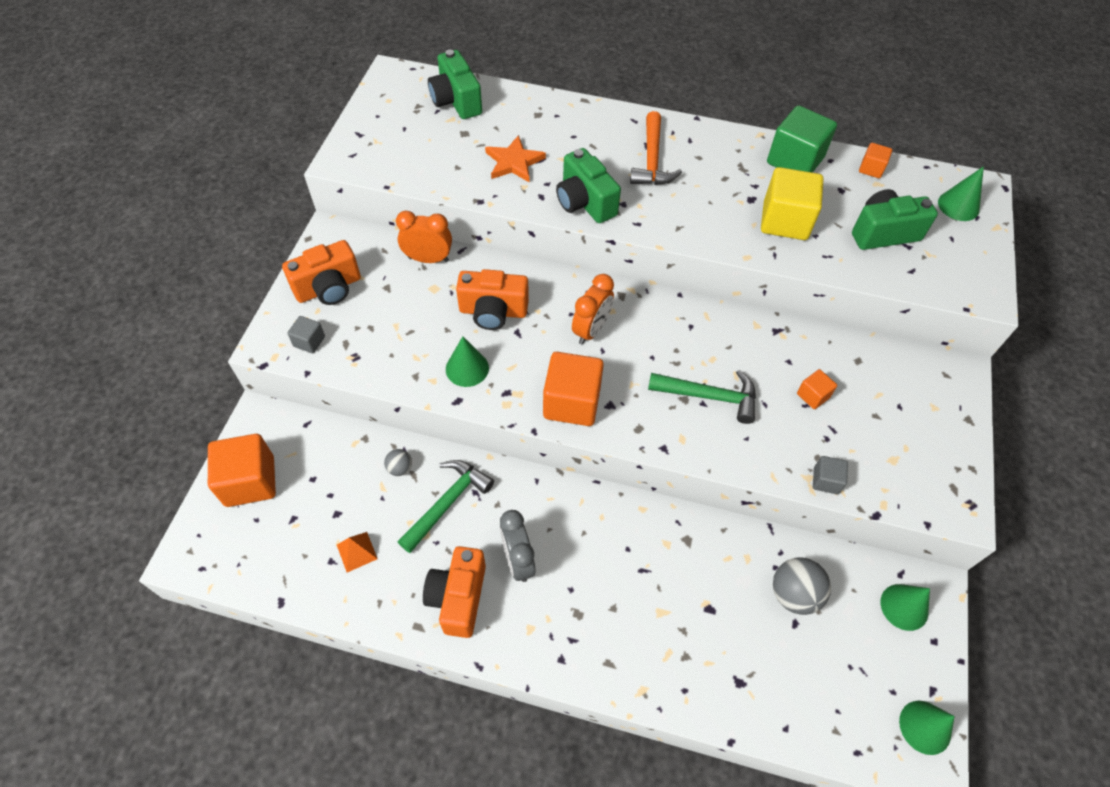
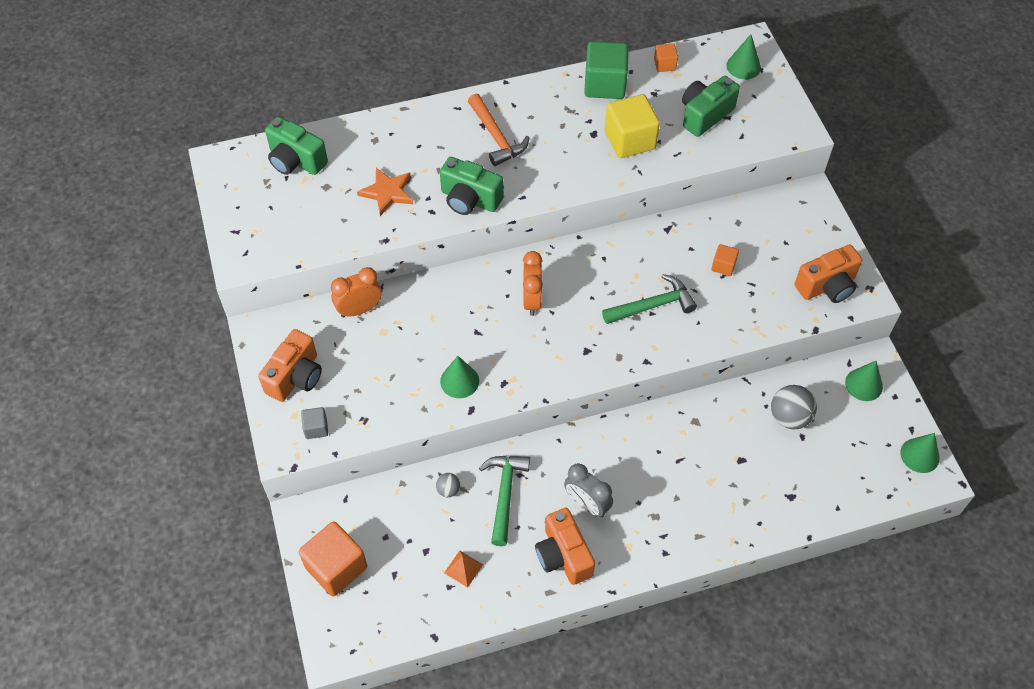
camera: 30 degrees left, 0 degrees up
(493, 311) = (445, 325): orange camera -> orange camera (827, 286)
(572, 402) = (557, 364): orange cube -> none
(825, 481) = (769, 324): grey cube -> none

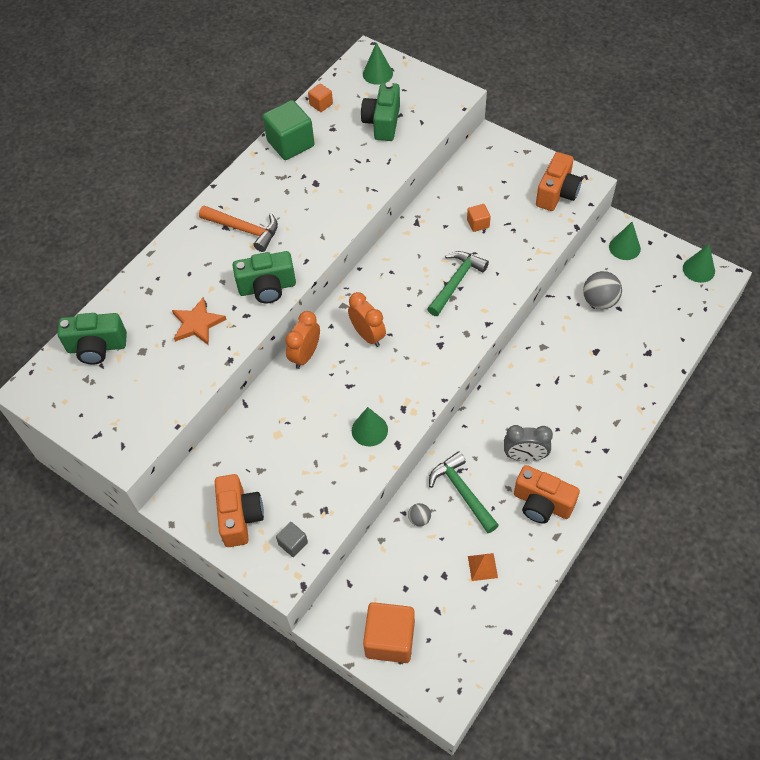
camera: 35 degrees left, 0 degrees up
(359, 309) = (243, 431): orange clock -> orange clock (305, 355)
(630, 140) = (346, 172): yellow cube -> none

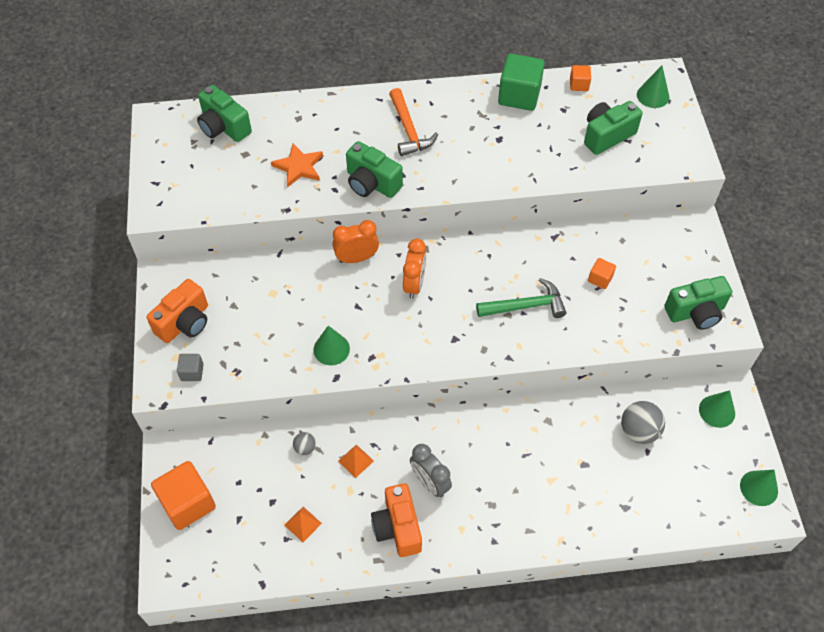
camera: 45 degrees right, 0 degrees up
(462, 492) = (355, 461): green hammer -> orange pyramid
(557, 193) = (695, 312): orange camera -> green camera

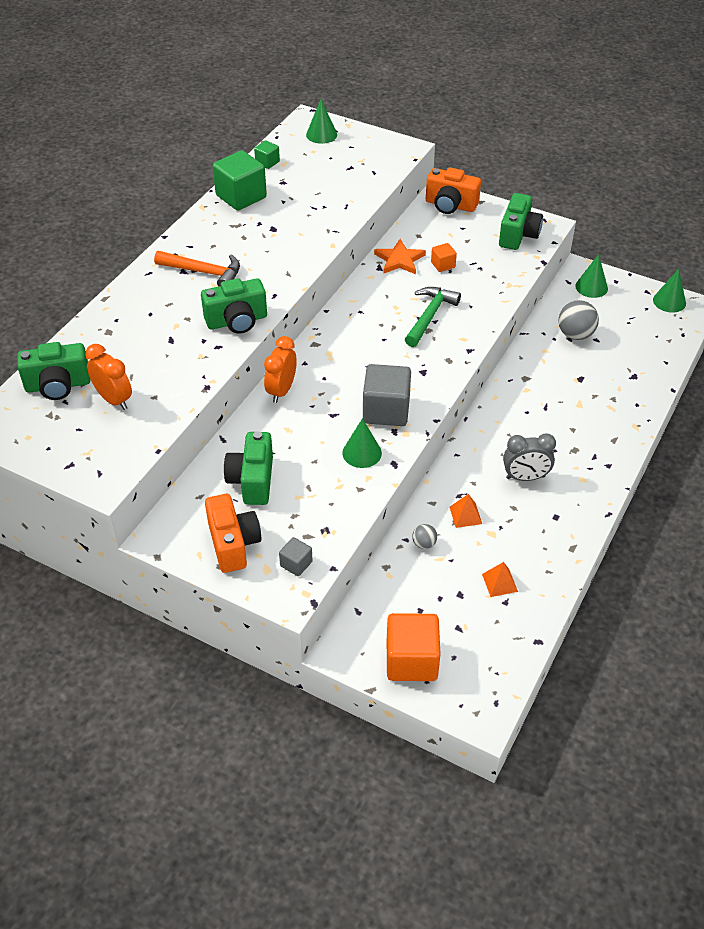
camera: 55 degrees left, 10 degrees down
(299, 167) = (166, 357): orange star -> orange star (399, 260)
(389, 339) = (386, 410): none -> grey cube
(398, 527) = (551, 519): orange camera -> orange camera (450, 205)
(414, 284) = (345, 368): orange clock -> orange clock (114, 399)
(579, 84) = (267, 162): orange cube -> green cube
(607, 136) = (334, 174): green camera -> green camera (252, 480)

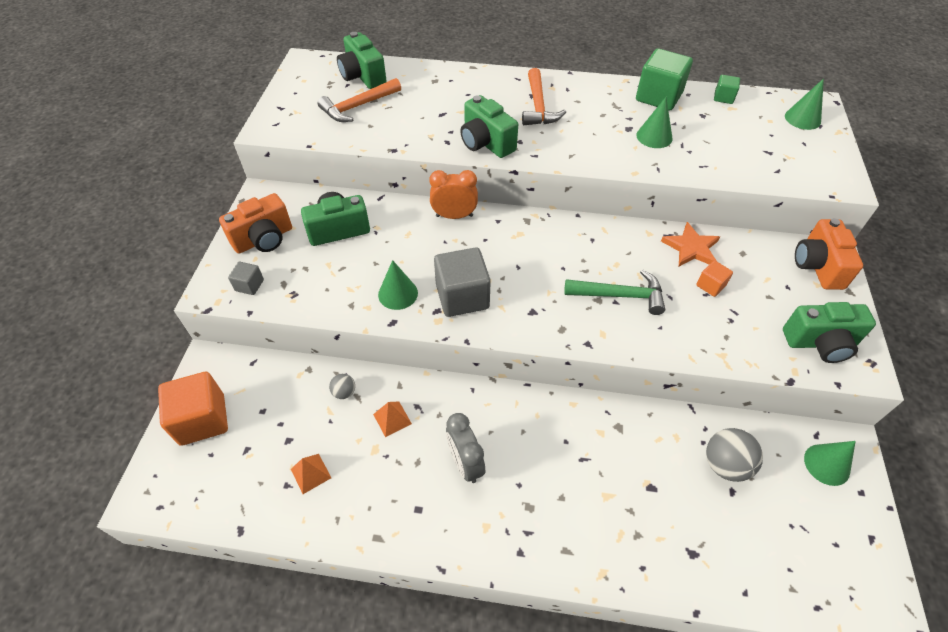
camera: 70 degrees right, 5 degrees up
(114, 399) = (358, 106): orange clock -> orange hammer
(669, 301) = (873, 574): green cone -> green cone (654, 136)

